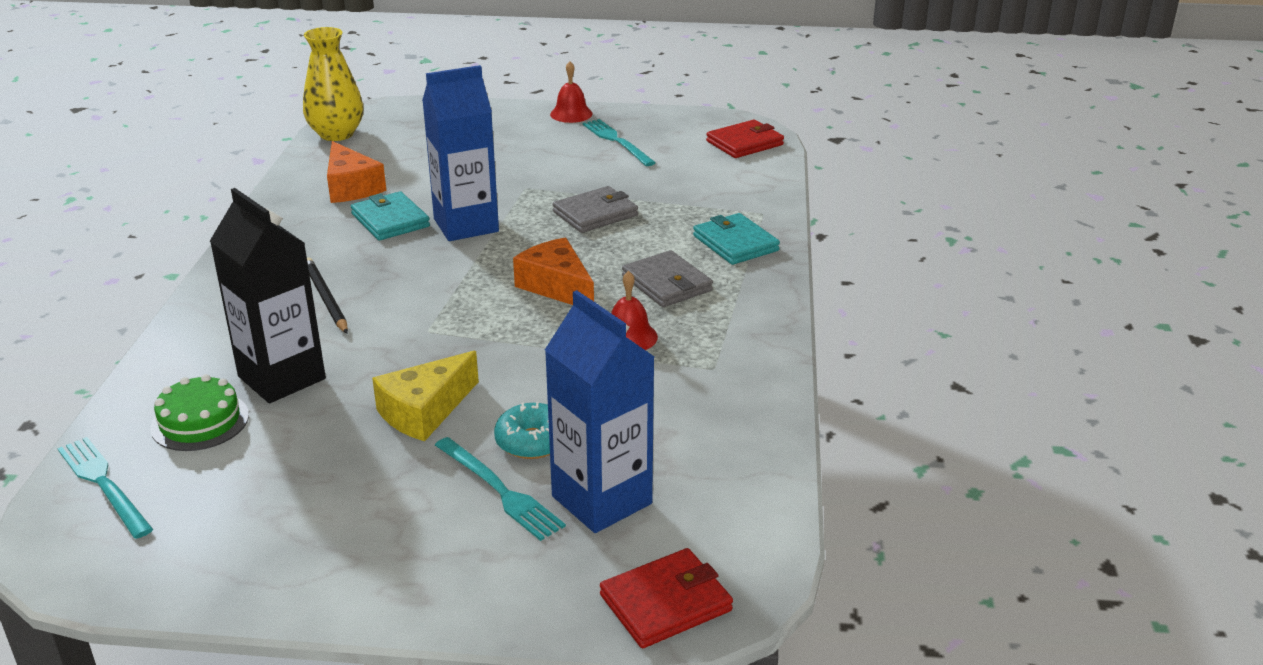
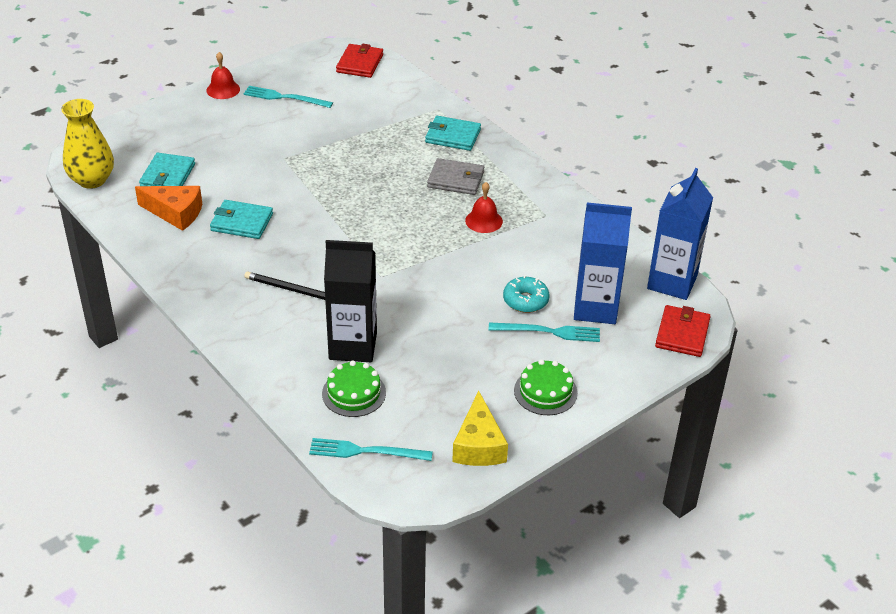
camera: 45 degrees left, 10 degrees up
(379, 553) = (545, 391): none -> green cake
(400, 157) = (168, 176): none -> turquoise wallet
(425, 411) = (453, 317): yellow cheese -> yellow cheese (479, 445)
(466, 225) = (292, 201): blue carton -> blue carton (672, 282)
(557, 287) = (404, 212): orange cheese -> none
(595, 214) = (352, 155): grey wallet -> none

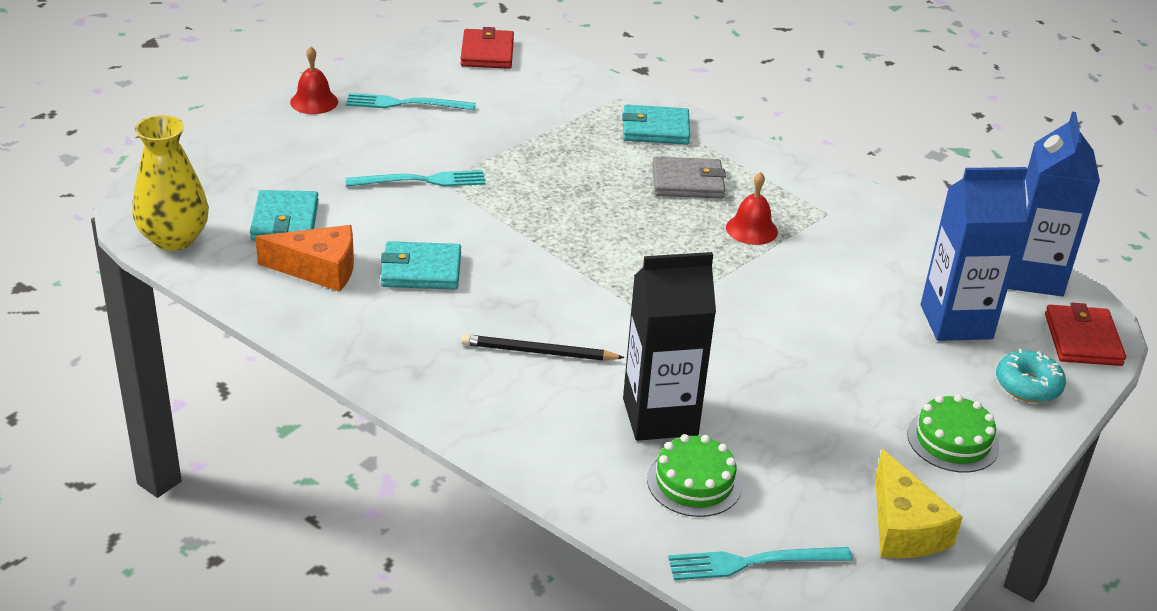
camera: 15 degrees left, 5 degrees down
(525, 300) = (861, 324): turquoise donut -> turquoise donut (1028, 385)
(549, 332) = (913, 360): turquoise fork -> turquoise fork (421, 181)

